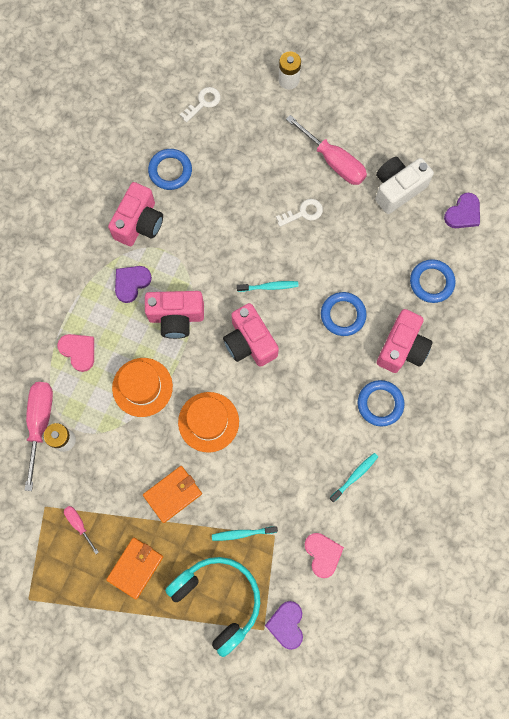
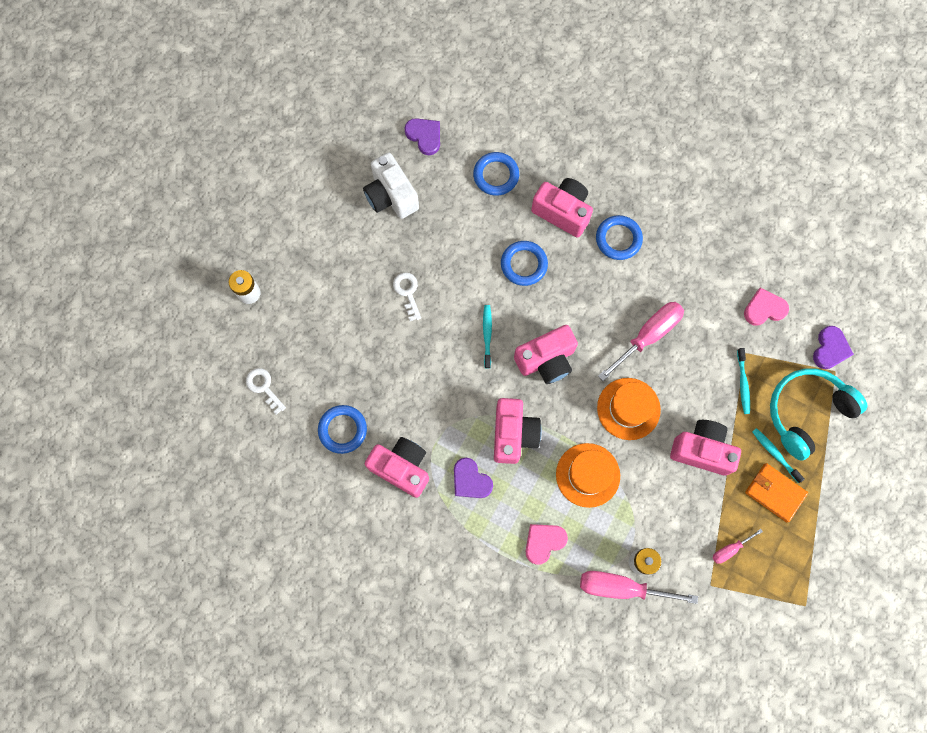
camera: 85 degrees left, 0 degrees up
(173, 494) = (701, 450): orange wallet -> pink camera
(286, 624) = (830, 349): purple heart -> purple heart turned 75 degrees counterclockwise
(333, 161) = (352, 256): pink screwdriver -> pink screwdriver (648, 336)
(355, 476) = (689, 271): turquoise toothbrush -> turquoise toothbrush (775, 454)

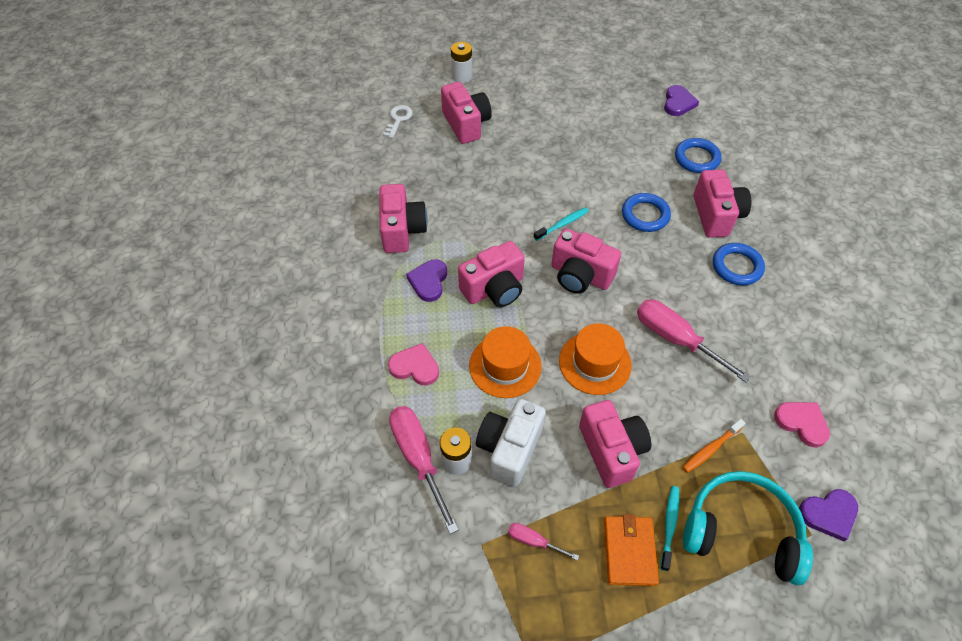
camera: 55 degrees right, 20 degrees down
(315, 332) = (466, 124): none -> pink camera
(342, 430) = (403, 179): blue ring -> none
(391, 196) = (612, 109): white camera -> white camera (509, 448)
(407, 292) = (548, 158): white key -> none
(648, 336) = (676, 339): pink screwdriver -> pink screwdriver turned 150 degrees counterclockwise
(743, 383) = (711, 449): turquoise toothbrush -> orange toothbrush

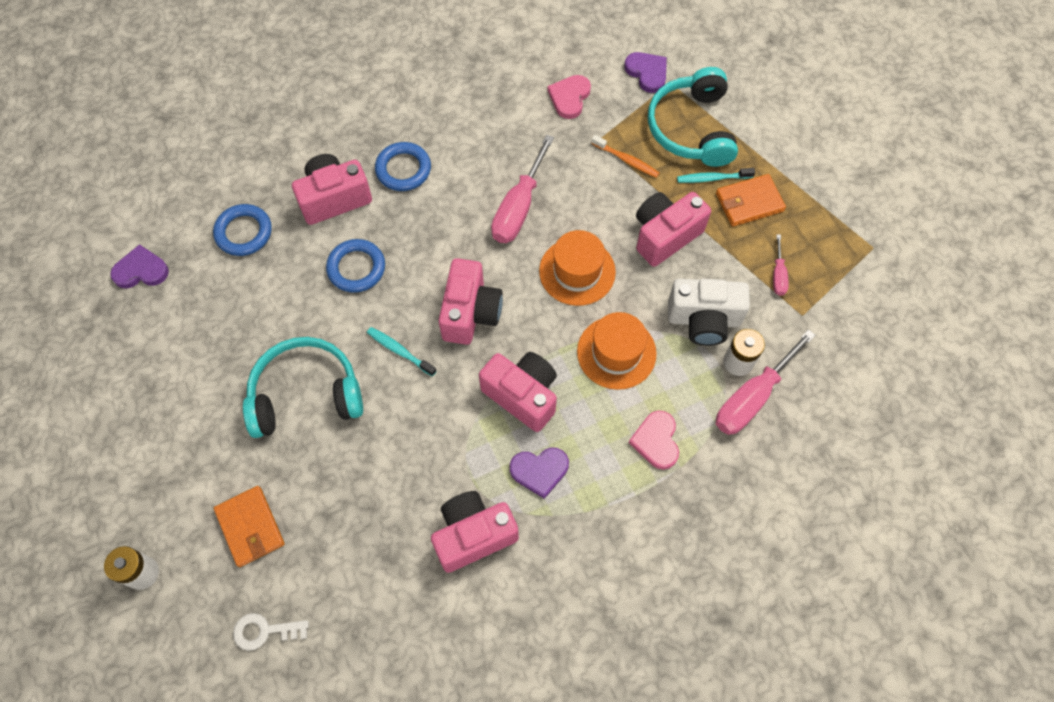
camera: 110 degrees left, 10 degrees up
(466, 124) = (250, 527): pink camera -> orange wallet
(548, 166) = (305, 394): none -> turquoise headphones

